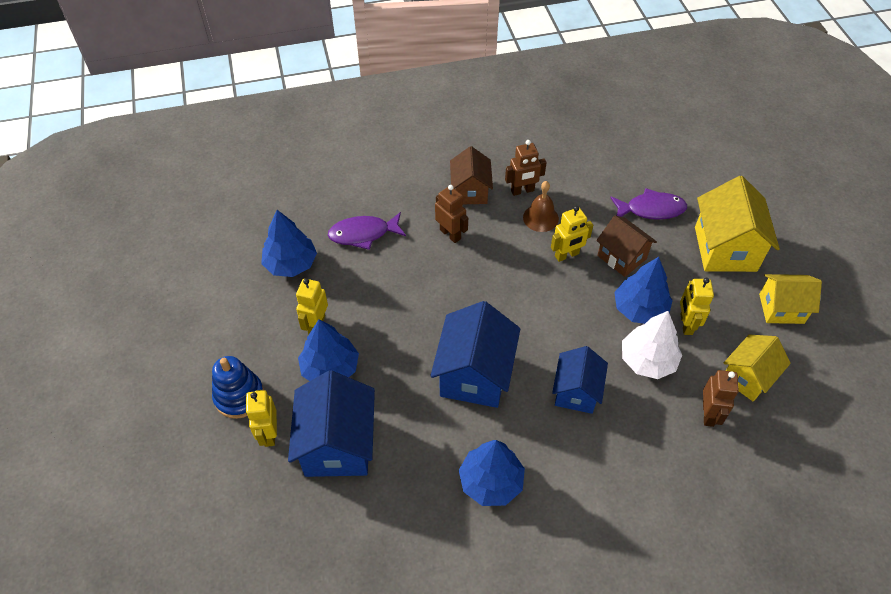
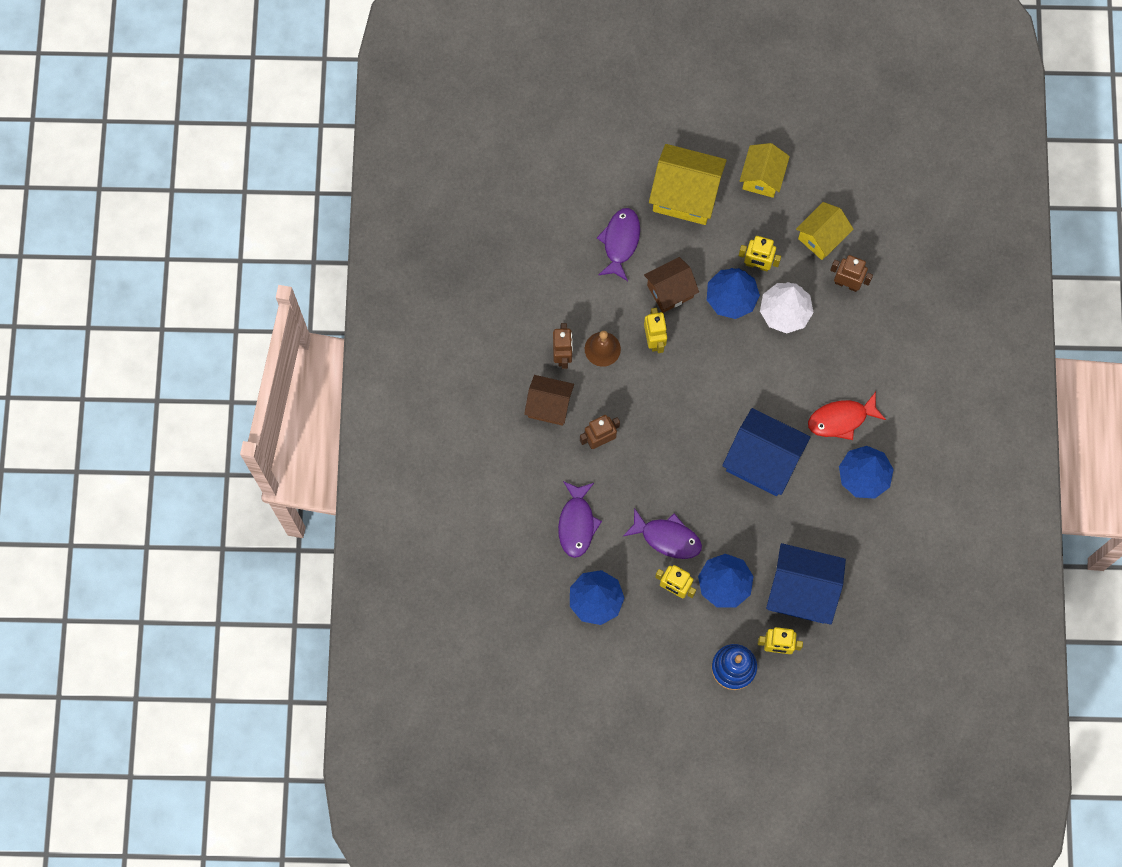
camera: 75 degrees left, 20 degrees up
(367, 308) = (667, 537): none -> purple fish
(549, 443) = (841, 419): none -> red fish
(576, 392) = (800, 382): blue house -> none
(747, 377) = (821, 237): yellow house -> yellow house turned 75 degrees clockwise

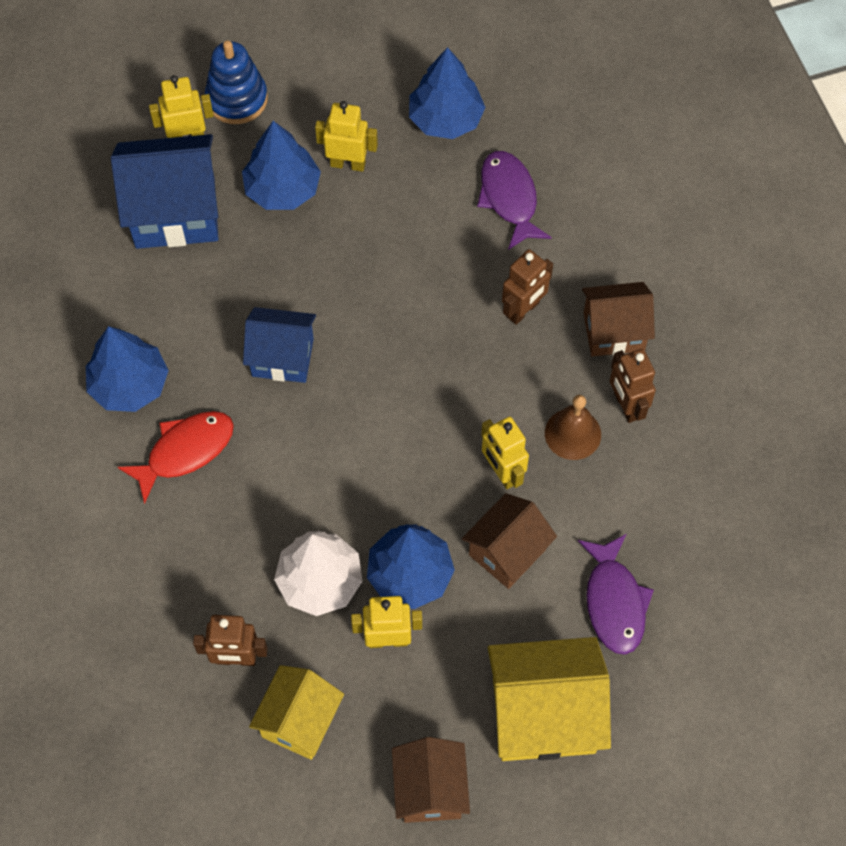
camera: 160 degrees right, 10 degrees down
(667, 537) = (380, 219): purple fish -> none
(762, 177) = (430, 790): yellow house -> brown house
(762, 461) = (282, 357): blue house -> blue house, size x0.64

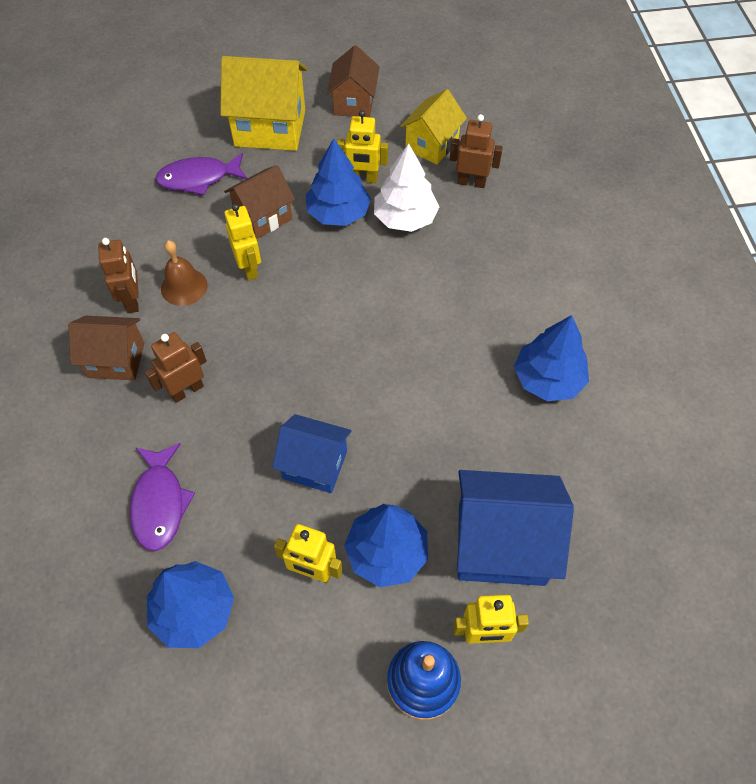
camera: 170 degrees left, 5 degrees down
(185, 451) = (501, 319): red fish -> none
(282, 357) = (410, 382): blue house -> blue house (315, 465)
(614, 602) = (198, 178): purple fish -> purple fish turned 105 degrees counterclockwise

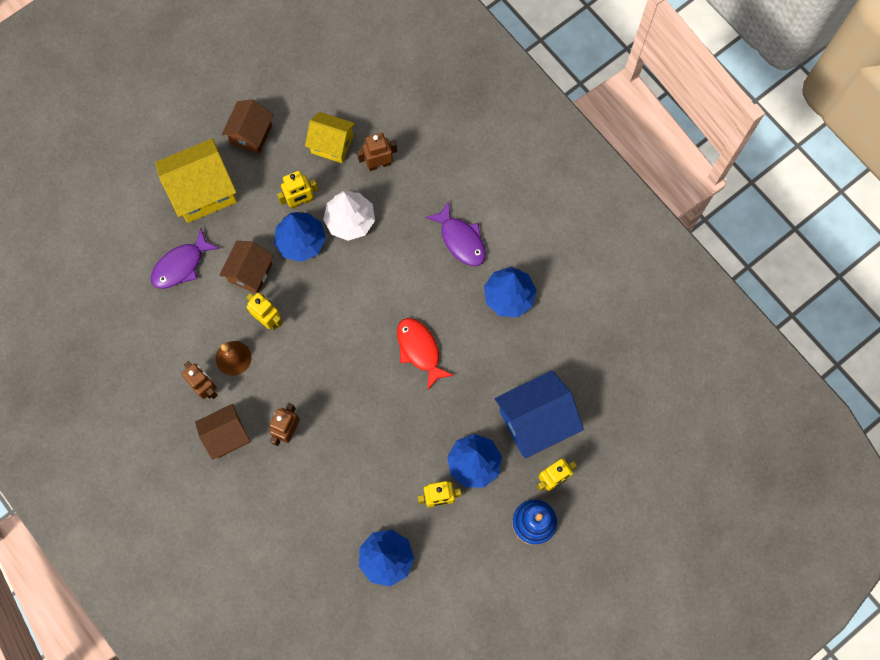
camera: 30 degrees left, 15 degrees up
(160, 503) = (323, 510): purple fish -> purple fish (461, 240)
(315, 465) = (400, 434): blue house -> none
(354, 103) = (251, 134): brown house -> brown house turned 45 degrees clockwise
(400, 383) = (419, 350): none -> red fish
(431, 145) = (332, 144): yellow house -> yellow house turned 75 degrees counterclockwise

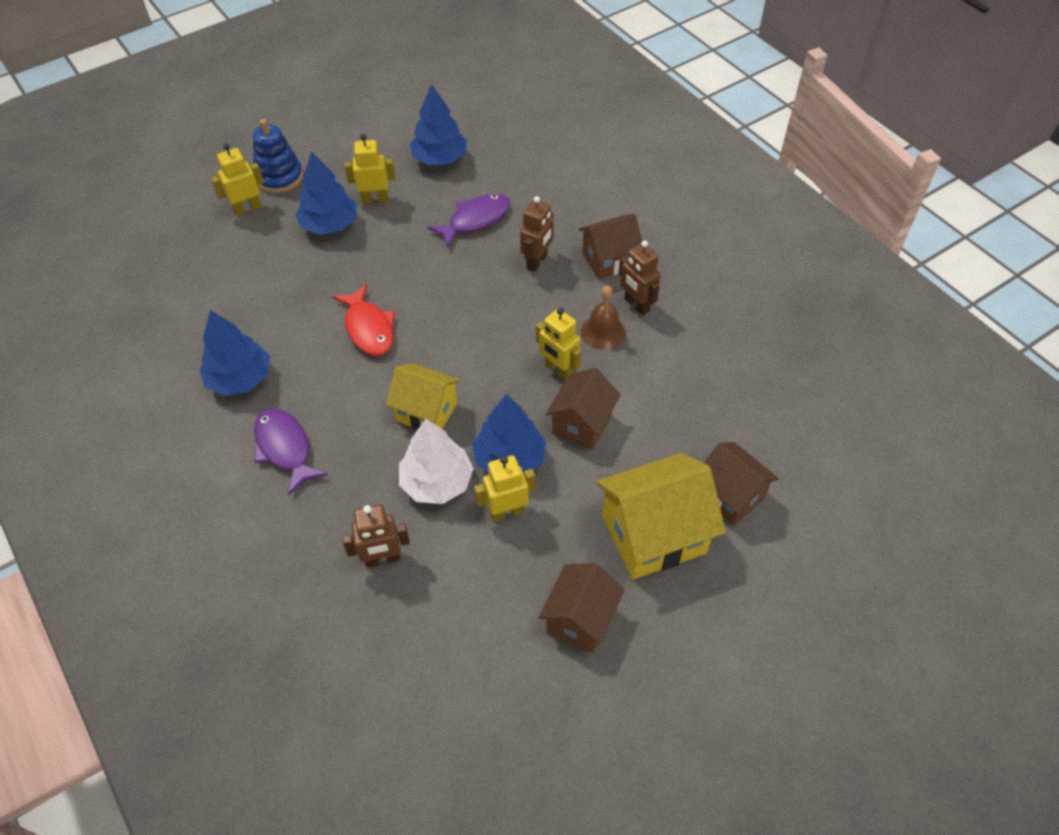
camera: 175 degrees left, 20 degrees down
(150, 223) = (730, 495): none -> brown house
(181, 265) = (678, 438): purple fish -> purple fish (475, 220)
(332, 144) = (451, 594): yellow house -> yellow house (426, 412)
(535, 421) = (249, 256): blue house -> none

